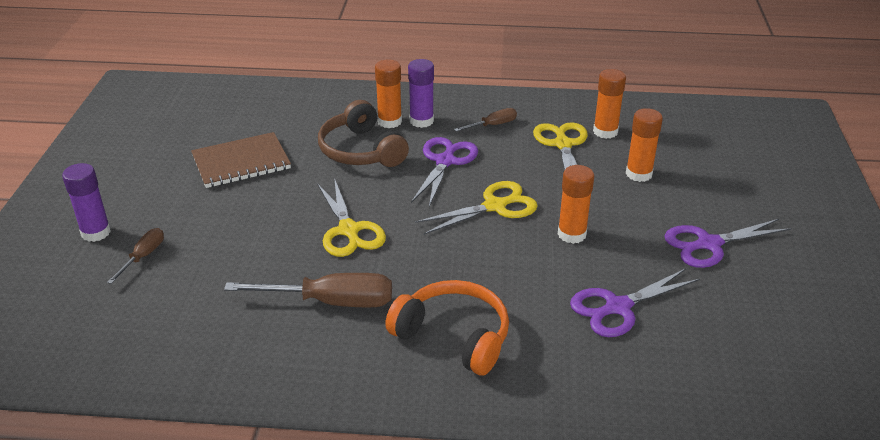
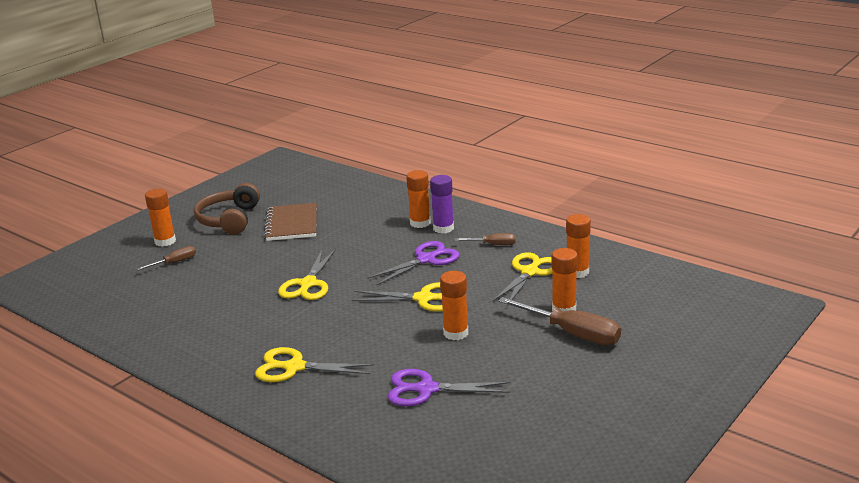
camera: 35 degrees right, 10 degrees down
(96, 232) = (165, 241): purple glue stick -> orange glue stick
(241, 162) = (292, 224): brown notebook -> brown notebook turned 75 degrees clockwise
(331, 302) = (247, 322): brown screwdriver -> brown screwdriver (572, 333)
(361, 150) = (377, 237): brown headphones -> brown headphones (229, 220)
(453, 336) = (295, 367): orange headphones -> yellow scissors
(709, 244) = (554, 373): purple scissors -> none

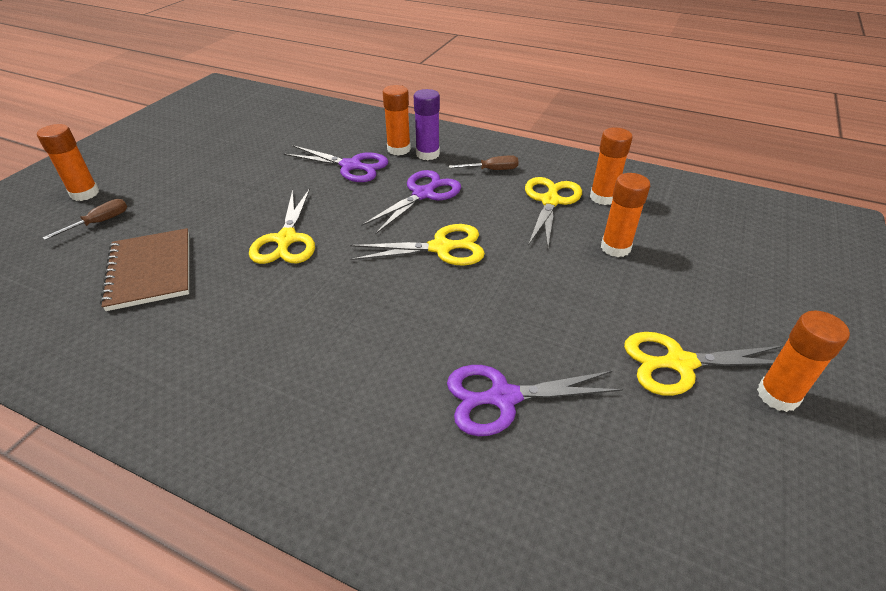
camera: 15 degrees left, 15 degrees up
(229, 220) = (167, 159): brown headphones -> none
(292, 224) = (247, 160): brown notebook -> brown notebook (150, 270)
(295, 367) = (299, 380): yellow scissors -> yellow scissors (680, 363)
(375, 234) = (351, 166): none -> purple scissors
(456, 333) = (502, 296): orange glue stick -> orange glue stick (777, 395)
(572, 333) = (645, 282): brown screwdriver -> none

